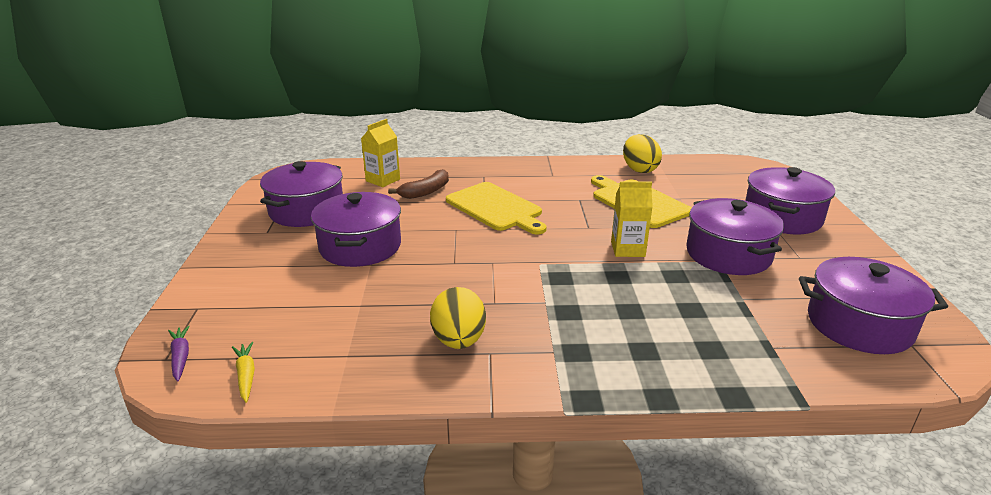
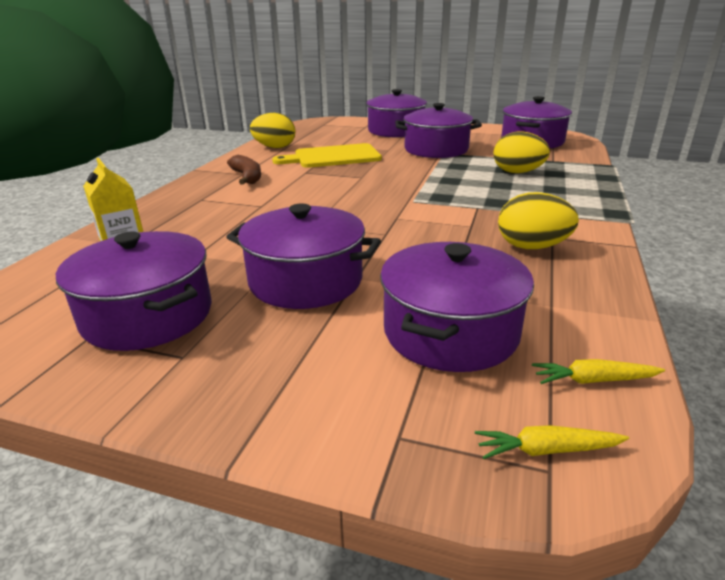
camera: 70 degrees left, 0 degrees up
(181, 357) = (546, 450): purple carrot -> yellow carrot
(301, 312) = (450, 332): none -> purple pot
(425, 192) = (199, 230): brown banana -> brown banana (247, 177)
(495, 208) = (285, 203): yellow cutting board -> none
(628, 249) = (409, 171): yellow carton -> none
(689, 320) = (517, 172): none -> yellow egg

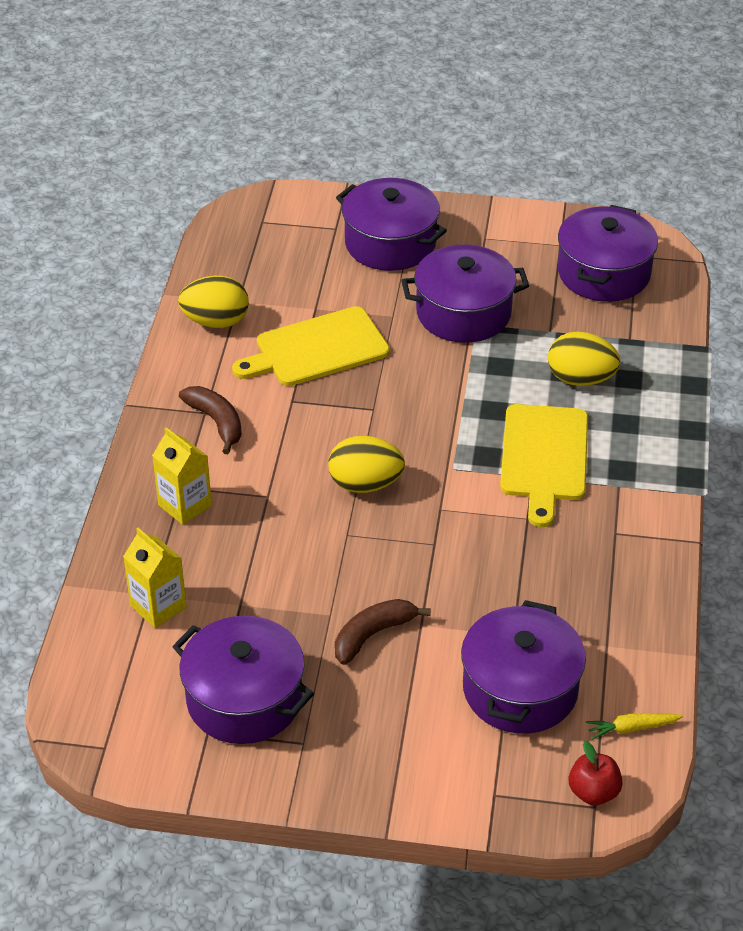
camera: 10 degrees left, 15 degrees up
(195, 206) = (185, 505): none -> yellow carton
(306, 281) = (373, 635): purple pot -> brown banana
(488, 200) = (544, 457): none -> yellow cutting board
(532, 247) = (593, 554): yellow egg -> yellow egg (365, 484)
(546, 450) = (593, 792): yellow carrot -> red apple

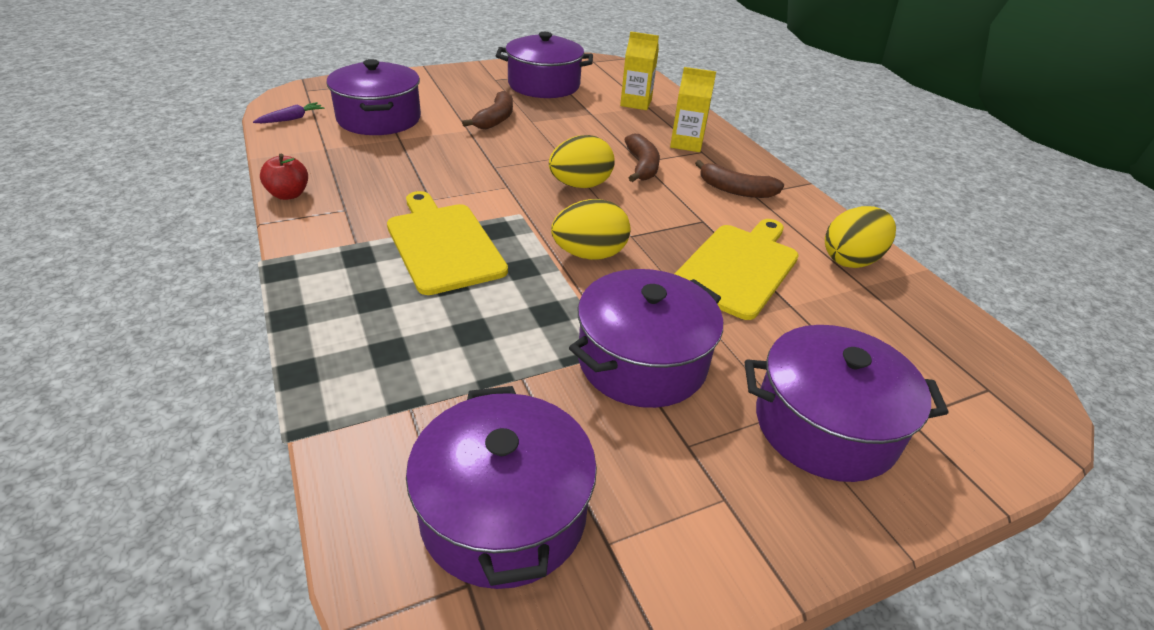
camera: 145 degrees right, 5 degrees down
(275, 488) = (642, 166): none -> brown banana
(580, 379) = (448, 331): yellow egg -> yellow egg (589, 254)
(593, 792) = (309, 94): red apple -> red apple (288, 194)
(632, 728) = (291, 119): yellow carrot -> purple carrot

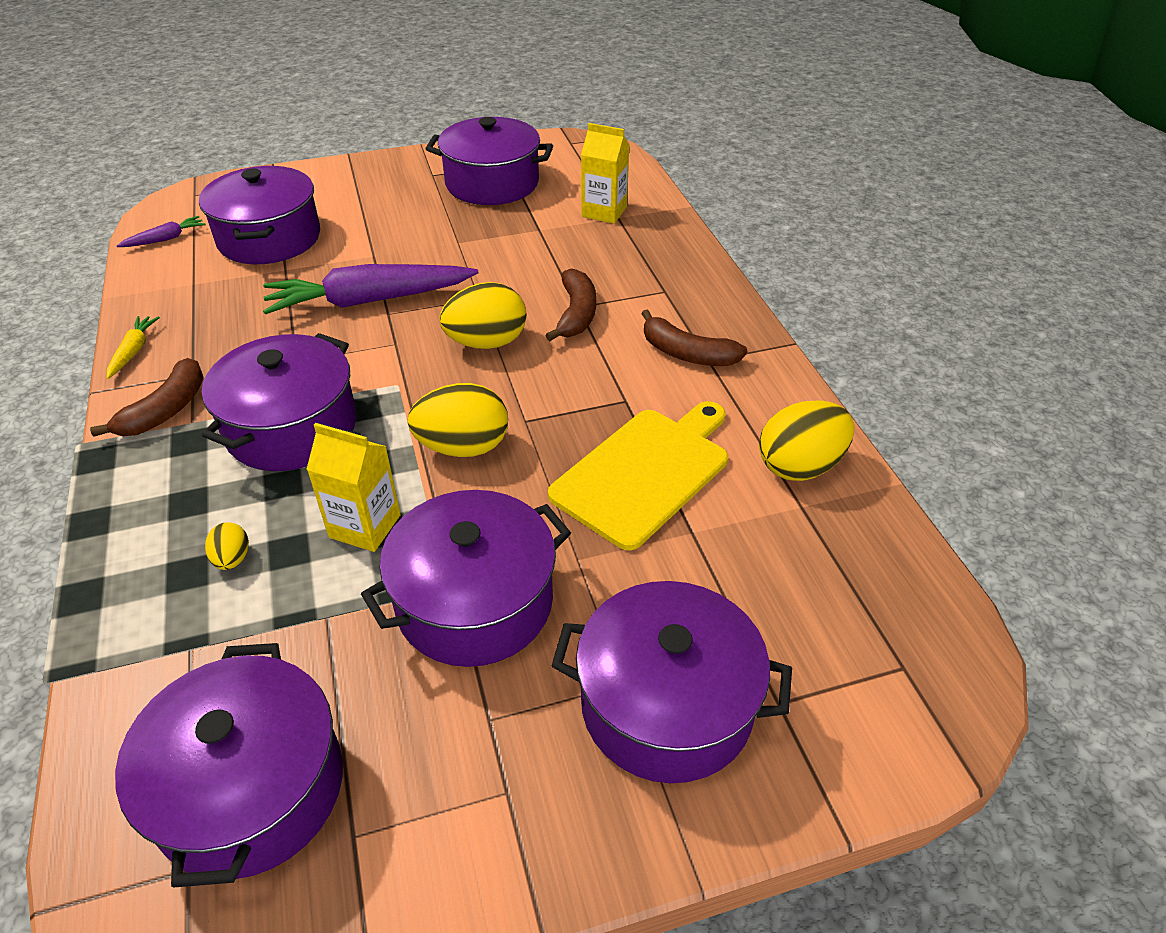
camera: 10 degrees right, 5 degrees up
(288, 194) = (133, 351): red apple -> yellow carrot
(425, 339) = (232, 559): none -> yellow egg
(443, 244) = (292, 427): yellow cutting board -> purple pot
(476, 159) = (369, 300): none -> purple carrot
(495, 119) = (412, 239): brown banana -> brown banana (166, 410)
(686, 143) = (648, 278): yellow carton -> yellow carton (365, 526)

